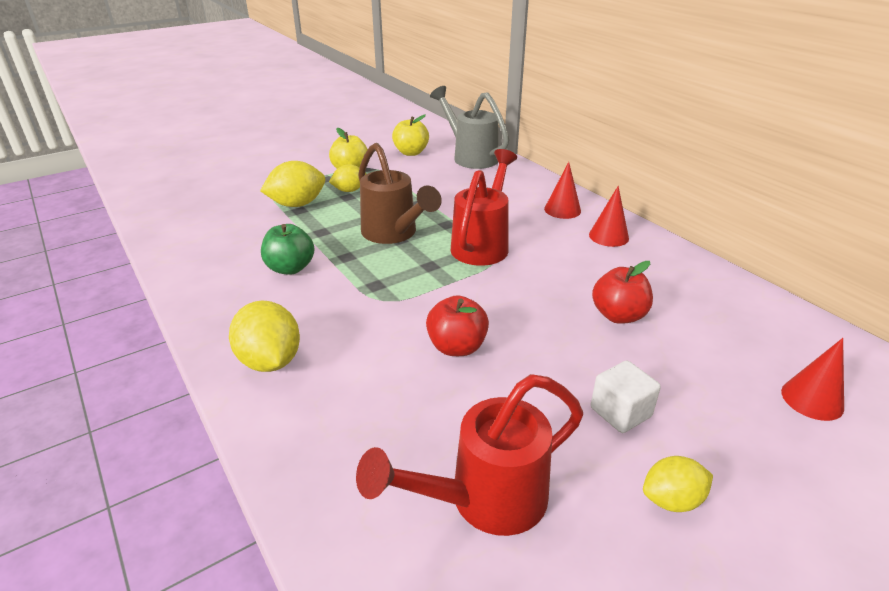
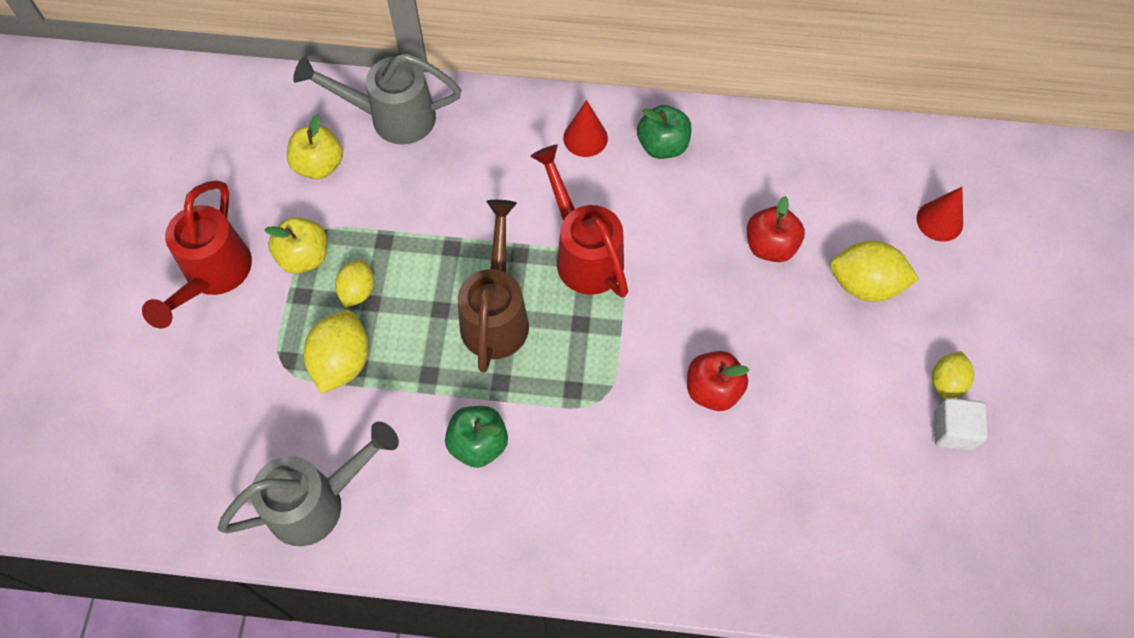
camera: 50 degrees left, 30 degrees up
(193, 235) = (318, 502): none -> grey watering can
(270, 361) = (617, 539): yellow lemon -> yellow lemon (865, 284)
(394, 234) = (496, 313): brown watering can -> brown watering can turned 90 degrees counterclockwise
(483, 501) = (870, 487): red watering can -> red watering can (213, 276)
(608, 236) = (662, 146): red cone -> green apple
(620, 412) = (863, 342): white cube -> white cube (953, 430)

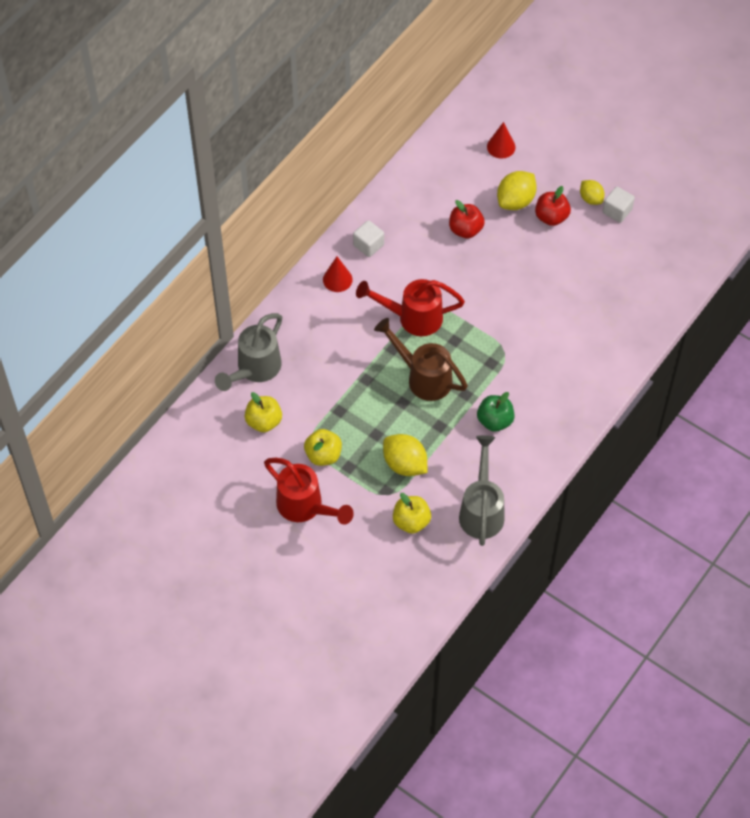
camera: 60 degrees left, 5 degrees down
(253, 417) = (411, 521): none -> yellow apple
(357, 291) = (364, 438): yellow lemon -> none
(662, 146) = (368, 245): green apple -> white cube
(713, 390) = (531, 300): red apple -> red apple (551, 217)

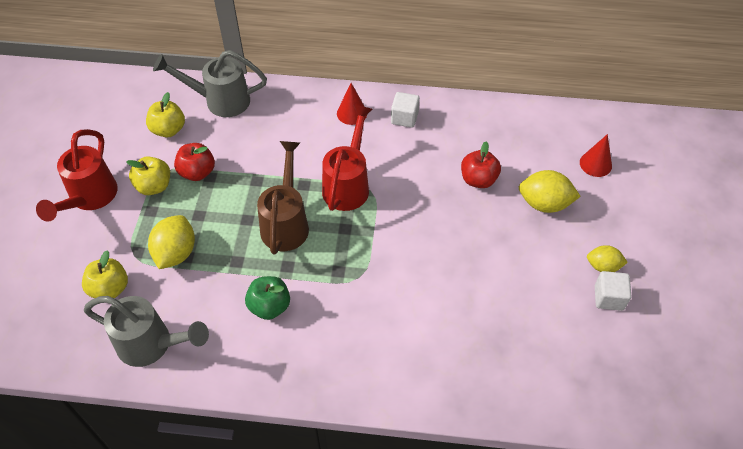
camera: 60 degrees right, 5 degrees down
(412, 317) = (348, 184): red watering can -> red watering can turned 45 degrees clockwise
(481, 509) = (152, 345): grey watering can -> grey watering can turned 45 degrees clockwise
(551, 217) = (551, 242): red apple -> red apple (197, 172)
(591, 198) = (603, 266): yellow lemon -> yellow lemon turned 75 degrees clockwise

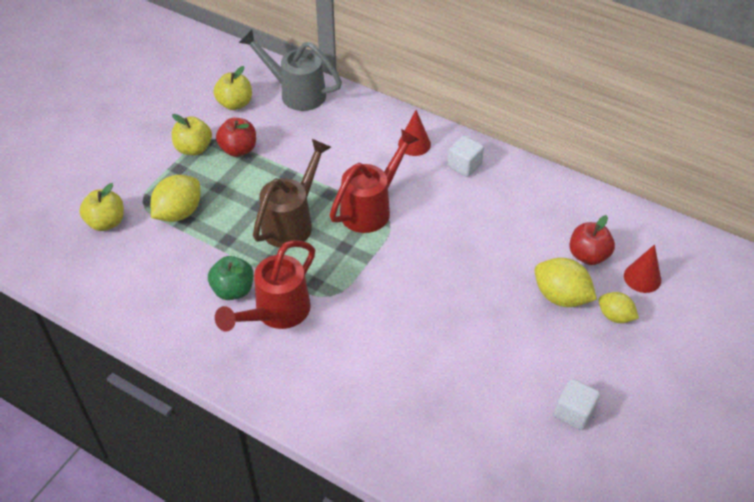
camera: 25 degrees right, 5 degrees down
(89, 199) = (133, 140): red watering can -> red watering can (275, 314)
(152, 345) = (114, 283): grey watering can -> none
(478, 180) = (504, 249): red apple -> red apple (588, 255)
(603, 266) = (587, 380): yellow lemon -> yellow lemon (615, 316)

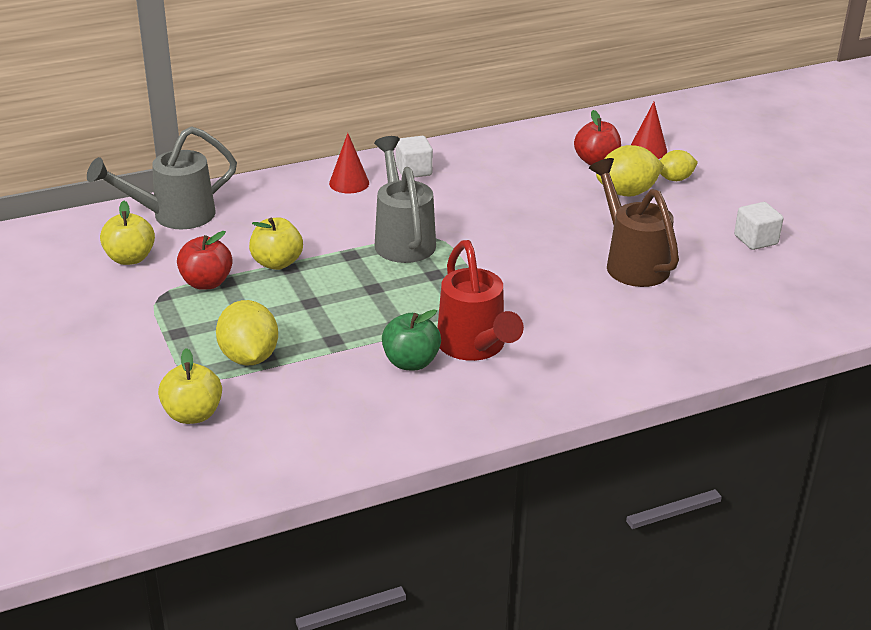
camera: 55 degrees left, 15 degrees down
(194, 149) = (161, 311): yellow apple -> yellow apple (277, 263)
(292, 221) = (360, 290): brown watering can -> brown watering can (631, 262)
(371, 208) = (402, 239): red watering can -> grey watering can

